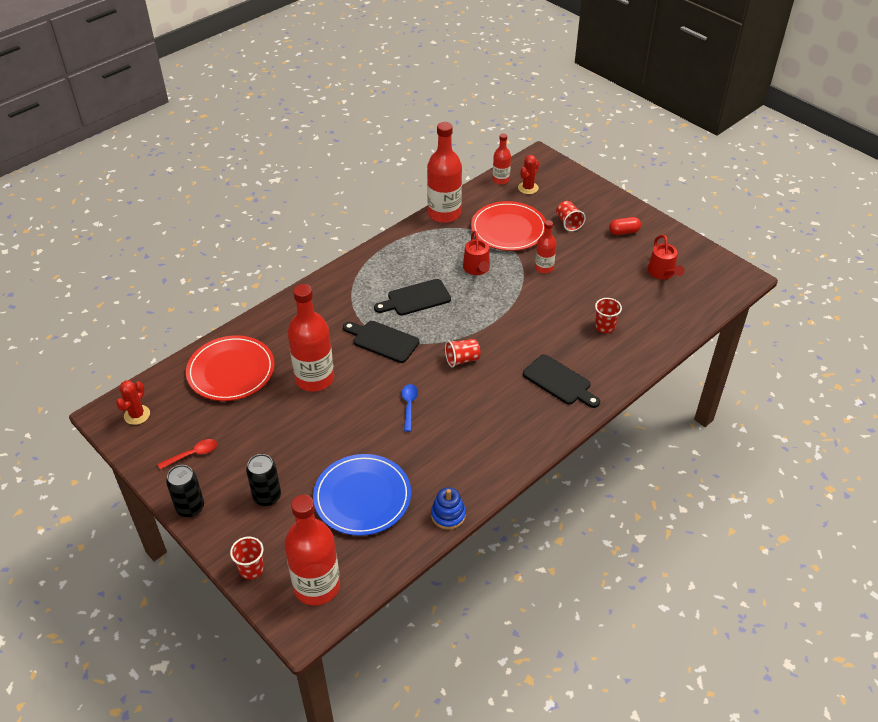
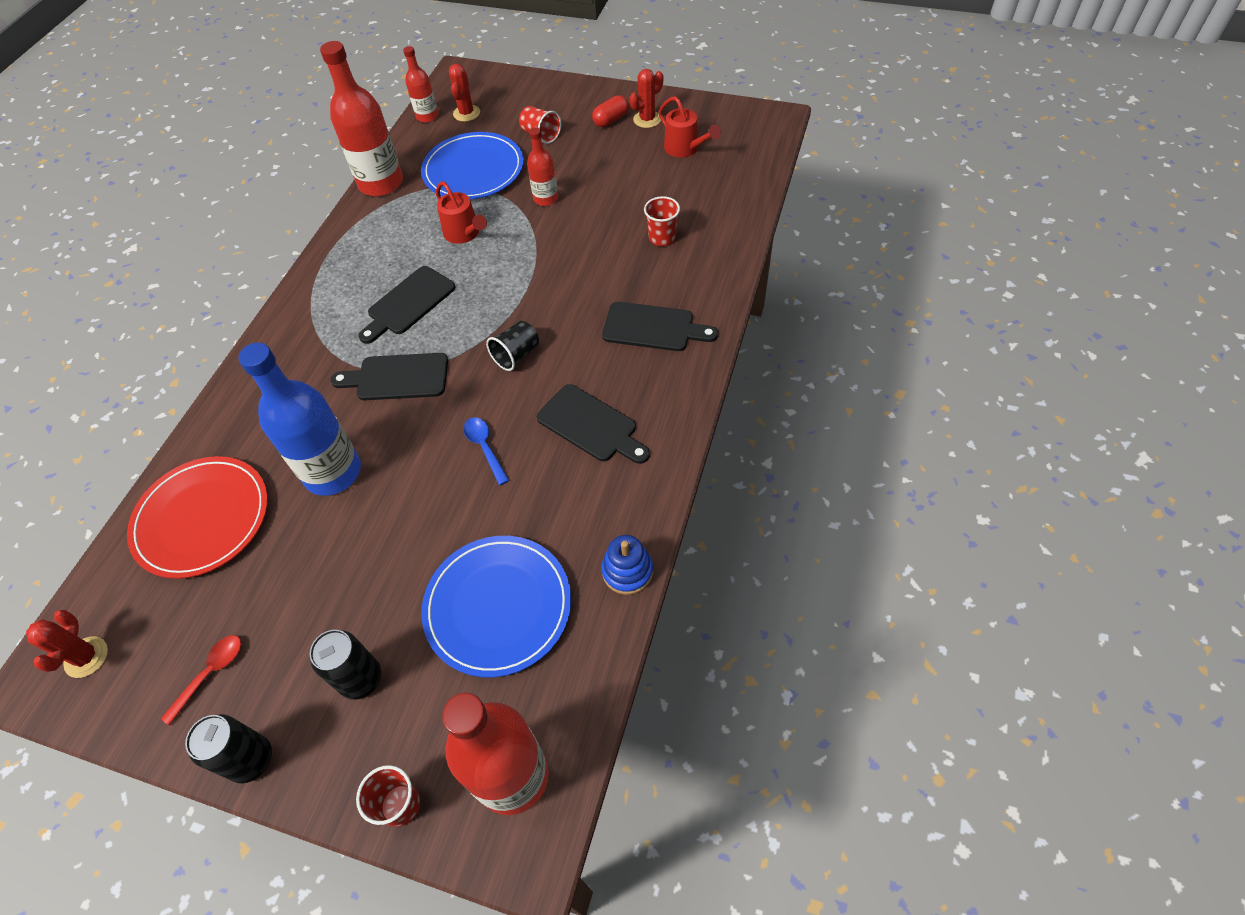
camera: 25 degrees left, 10 degrees up
(314, 378) = (332, 472): red bottle -> blue bottle
(462, 359) = (516, 355): red cup -> black cup
(480, 422) = (591, 425): none -> black cutting board
(508, 229) = (473, 170): red plate -> blue plate
(649, 241) = (647, 119): none -> red cactus

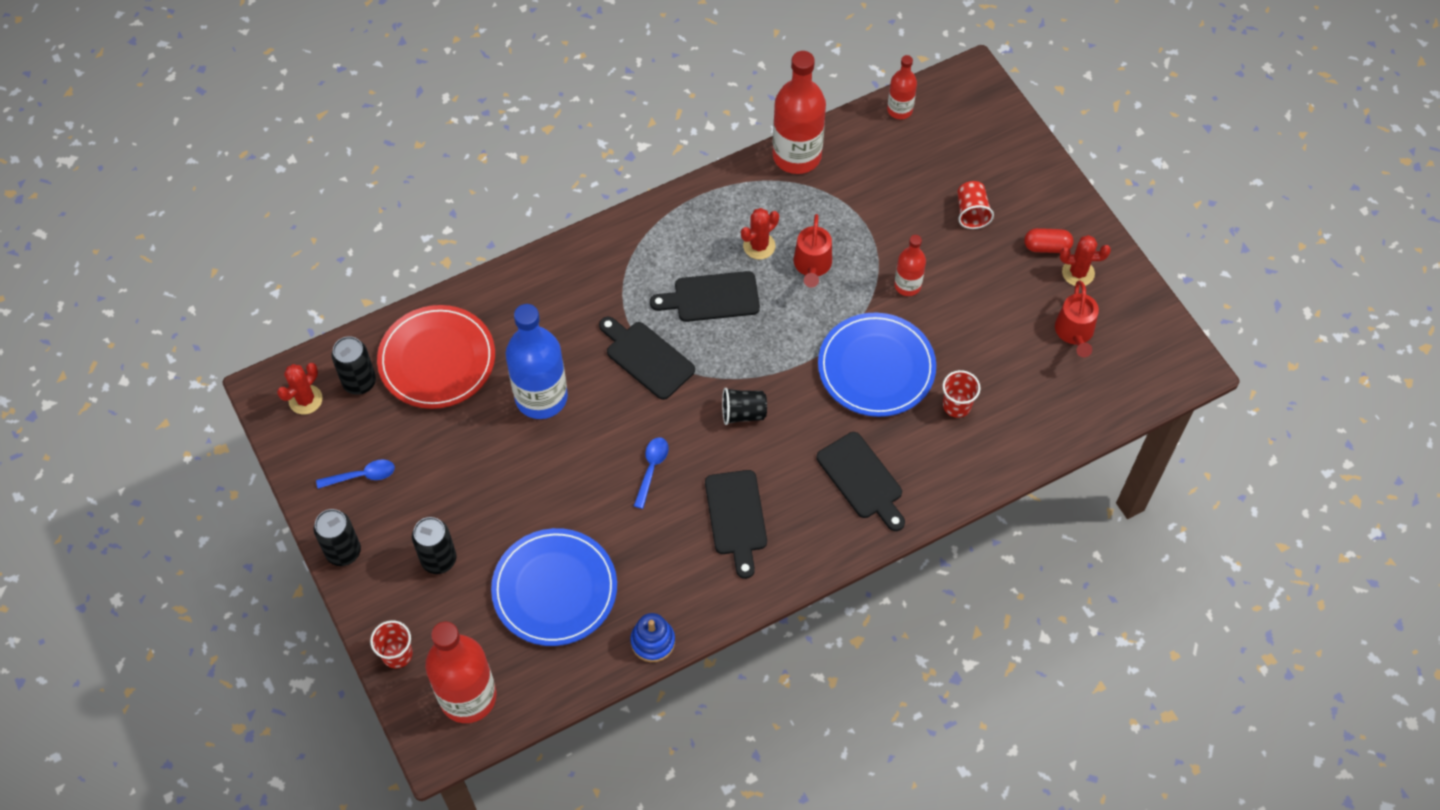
camera: 40 degrees right, 5 degrees up
(135, 596) = (359, 382): none -> black can
(210, 673) = (362, 476): red spoon -> blue spoon
(466, 113) = (935, 134): red cactus -> red cactus (759, 246)
(473, 170) = (880, 204): blue plate -> blue plate (876, 367)

